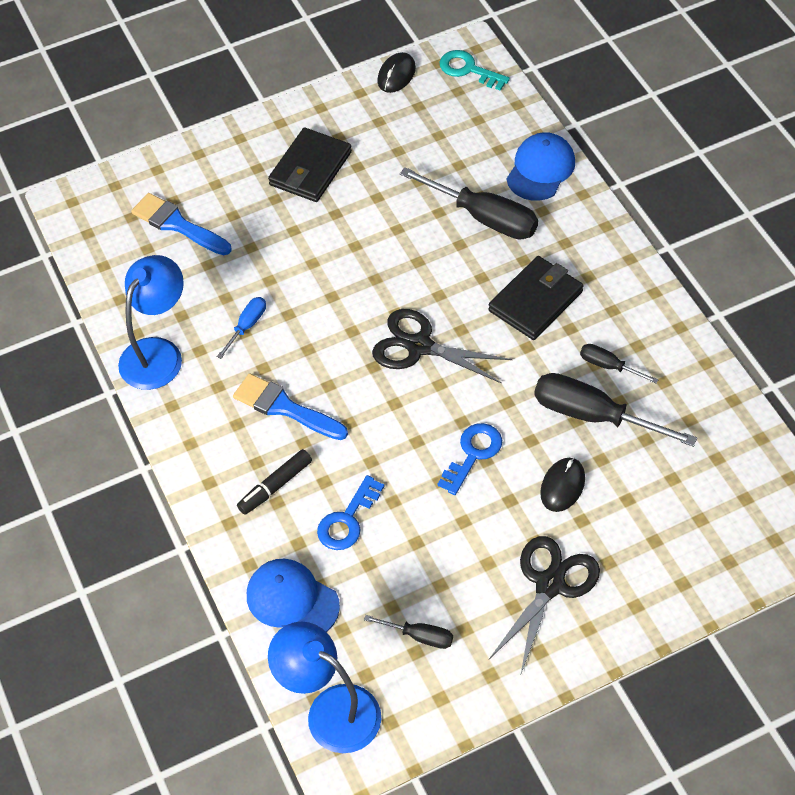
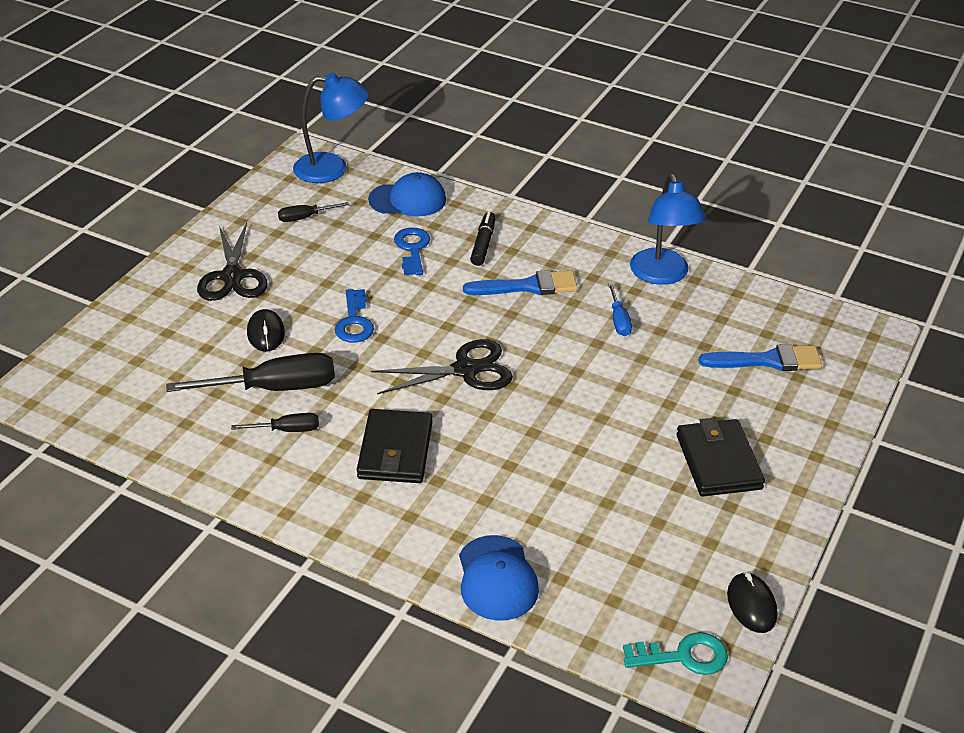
camera: 140 degrees right, 15 degrees down
(483, 217) = (510, 500): black screwdriver -> none

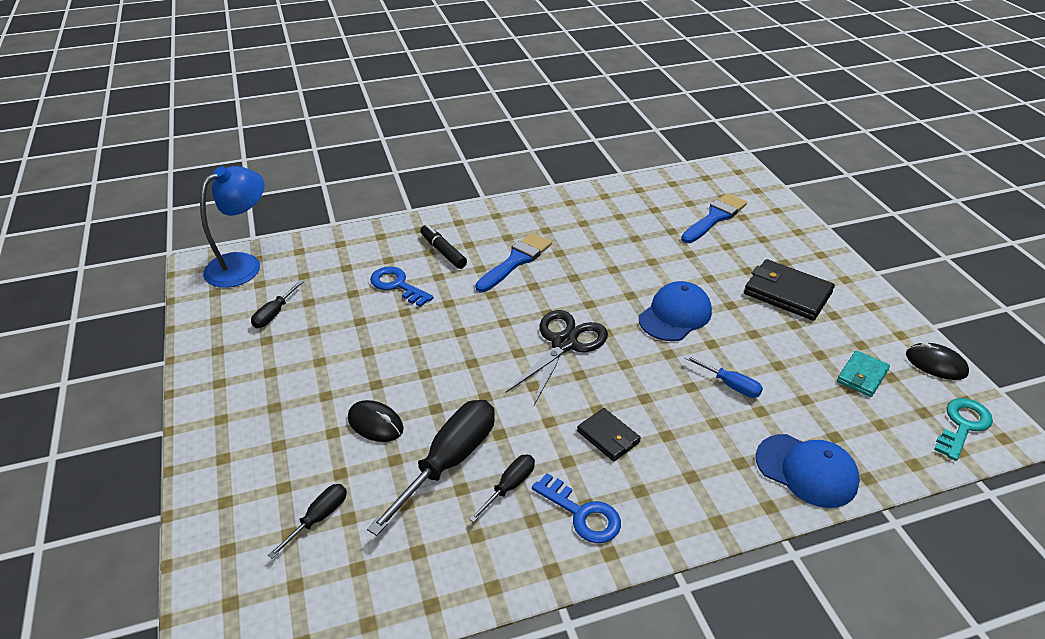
camera: 45 degrees left, 0 degrees up
(161, 364) = (318, 518): none -> black screwdriver
(233, 276) = (277, 398): black scissors -> none
(354, 322) = (434, 365): blue key -> blue key (582, 514)
(395, 450) = (608, 437): black wallet -> black wallet, size x0.59
(408, 200) = (341, 253): blue cap -> blue cap (675, 315)
(619, 320) = (603, 246): blue screwdriver -> blue screwdriver (730, 385)
(662, 275) = (584, 204): blue lamp -> none
(664, 562) = (862, 376): none -> turquoise wallet

